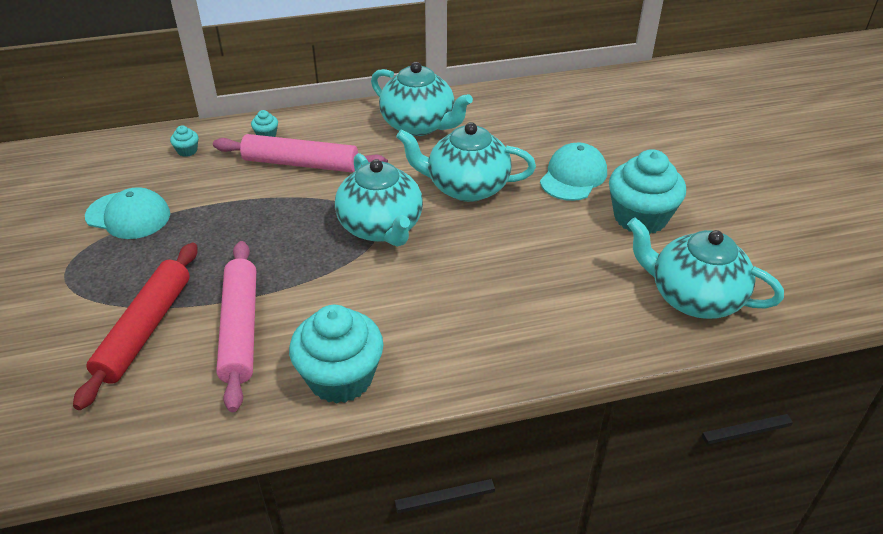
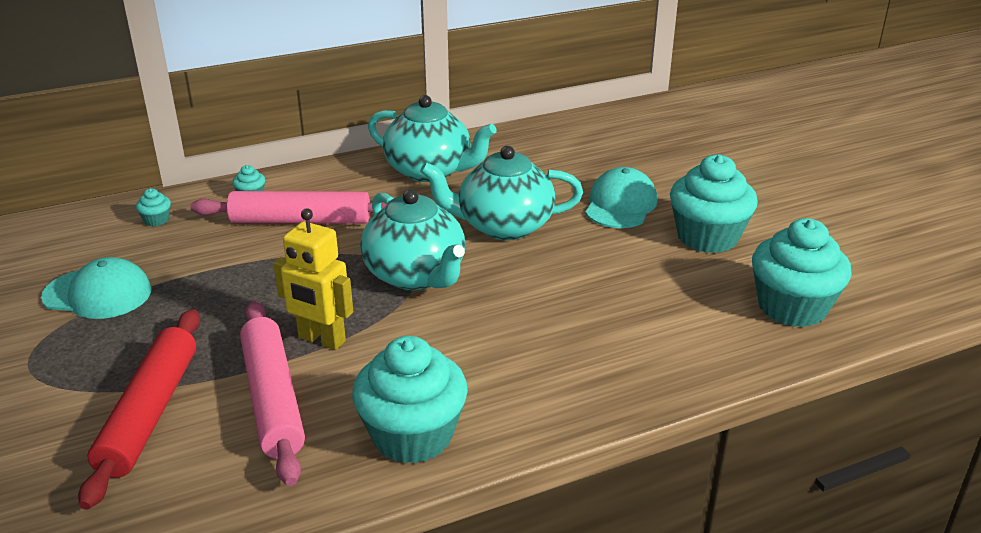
camera: 10 degrees left, 10 degrees down
(290, 280) = (321, 340): none -> yellow robot
(693, 297) = (792, 307): turquoise teapot -> turquoise cupcake

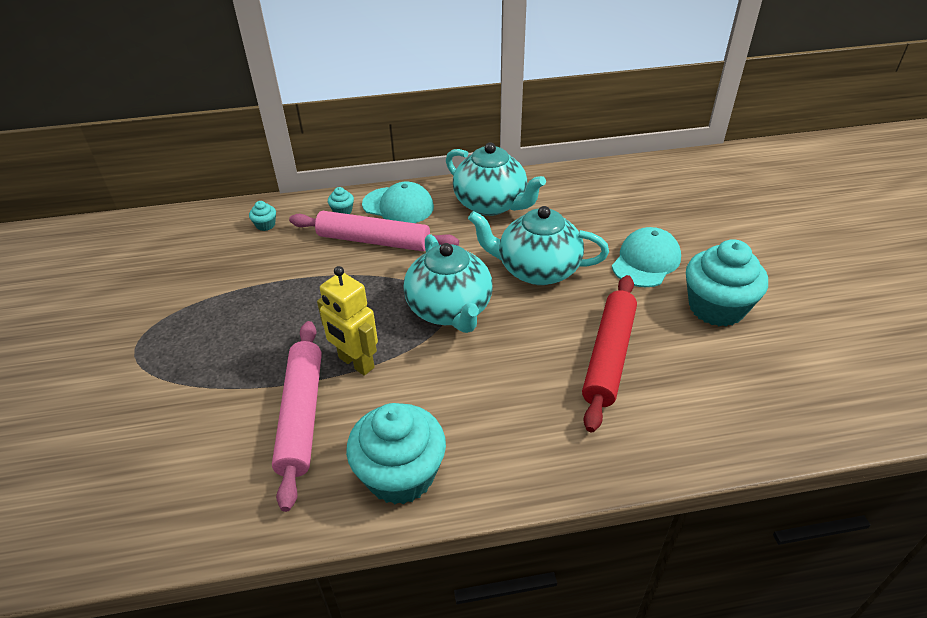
camera: 15 degrees right, 10 degrees up
(98, 294) = (203, 289): turquoise cap -> turquoise cap (398, 206)
(150, 413) = (206, 412): red rolling pin -> red rolling pin (609, 356)
(792, 307) = (776, 399): turquoise cupcake -> none

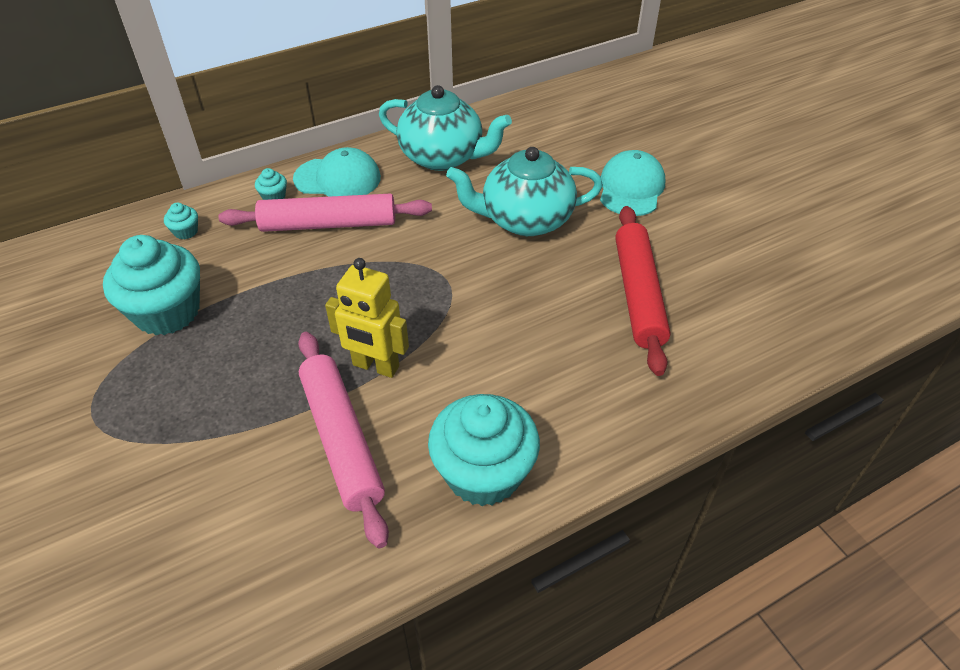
camera: 20 degrees left, 5 degrees up
(449, 310) = (452, 283): turquoise teapot -> none
(716, 307) = (718, 221): turquoise cupcake -> turquoise cupcake (167, 312)

